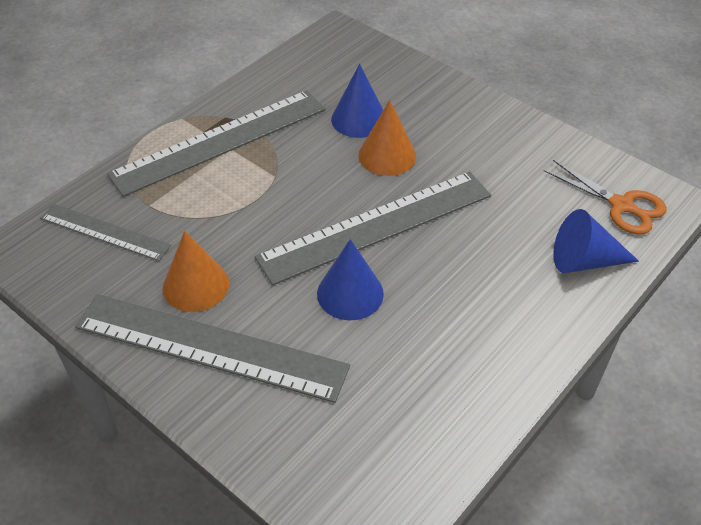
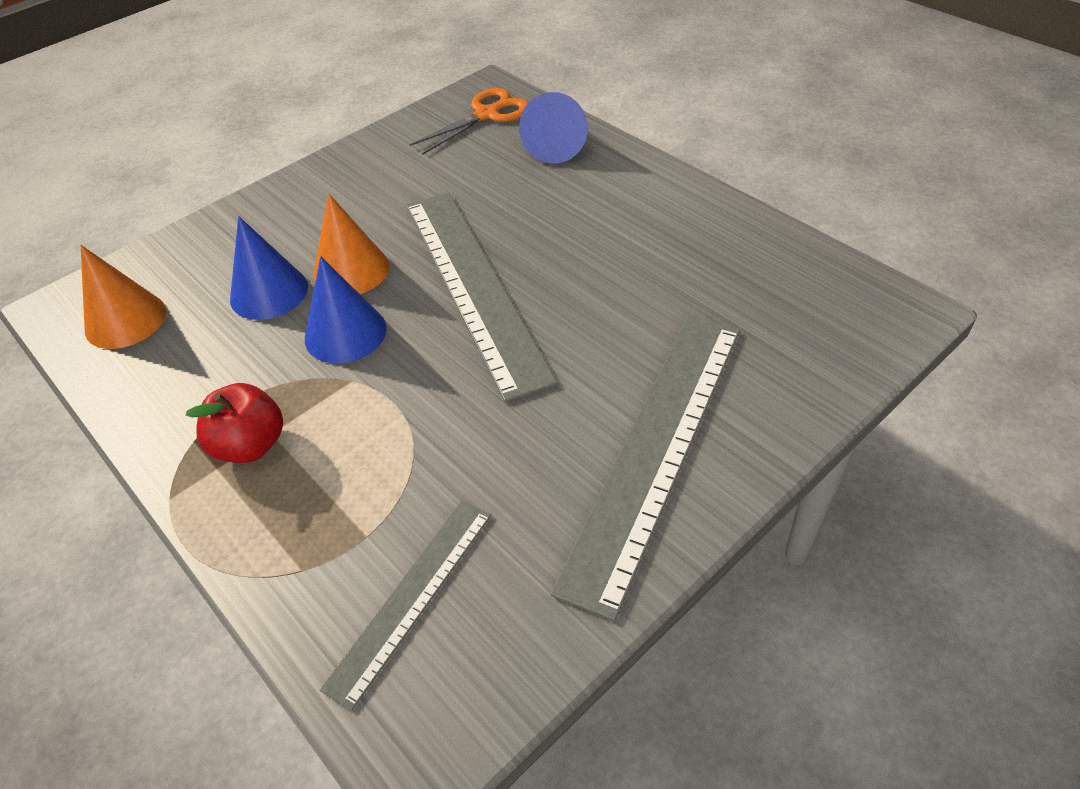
camera: 80 degrees left, 0 degrees up
(196, 285) = (546, 467): orange cone -> orange cone (125, 320)
(220, 141) = (250, 445): grey ruler -> red apple
(350, 293) = (579, 313): blue cone -> blue cone (345, 333)

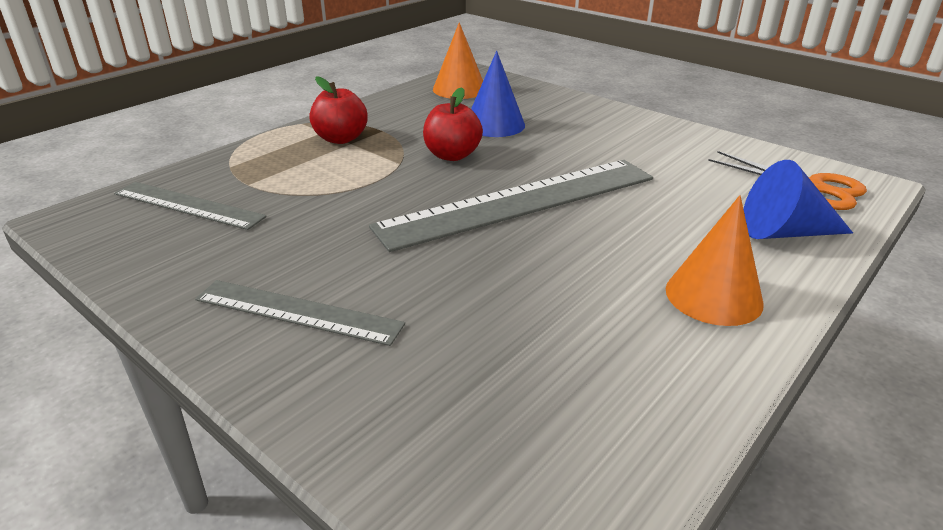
camera: 80 degrees right, 15 degrees down
(345, 333) = (452, 155): blue cone -> red apple
(351, 270) = (527, 149): orange cone -> orange cone (713, 296)
(655, 448) = (298, 311): grey ruler -> grey ruler, size x0.56

